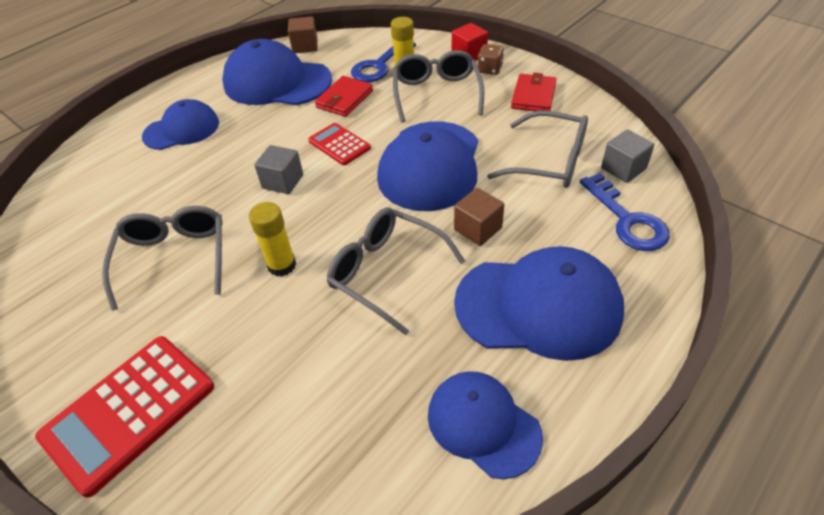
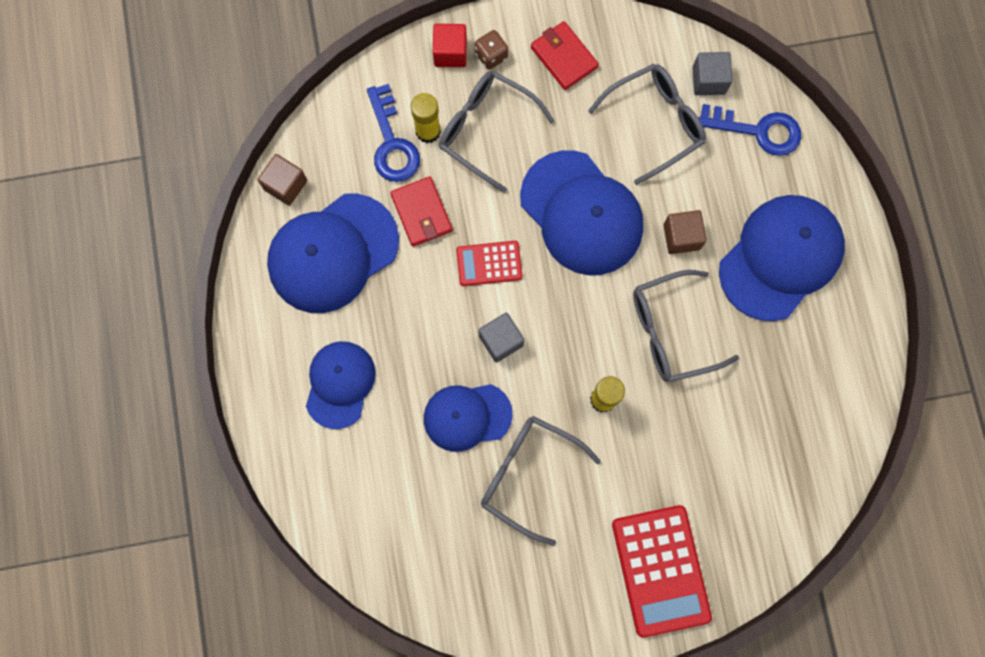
camera: 55 degrees left, 30 degrees up
(483, 424) = (835, 363): blue cap -> blue cap (467, 416)

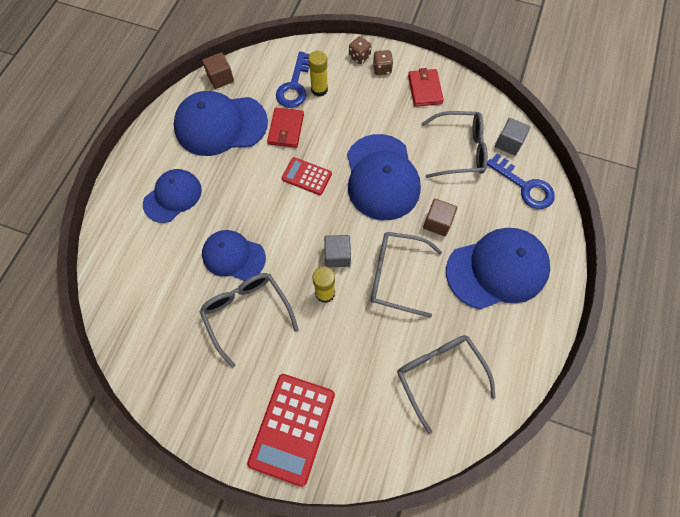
camera: 30 degrees right, 10 degrees down
(450, 52) = (359, 57): red cube -> brown dice
(486, 130) = (353, 105): grey glasses -> grey glasses (439, 375)
(501, 340) = (284, 223): grey cube -> grey cube (337, 256)

